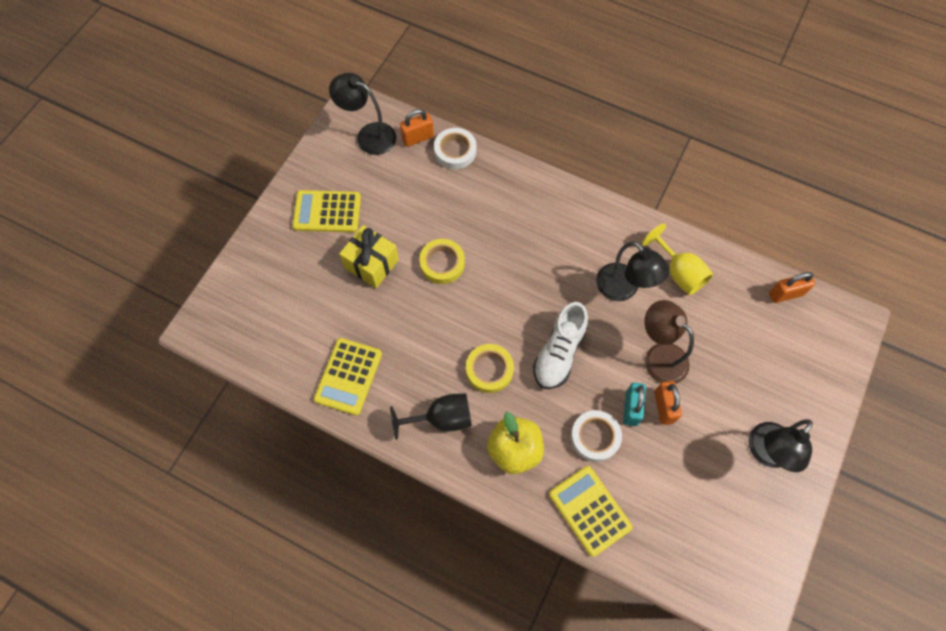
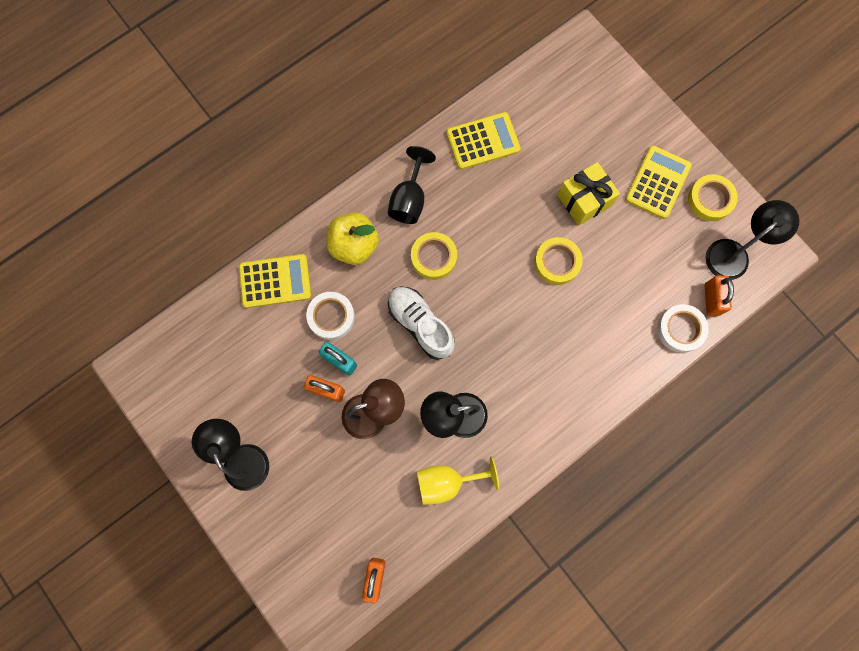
camera: 115 degrees right, 10 degrees up
(326, 167) = (710, 200): none -> yellow tape
(348, 376) = (483, 141): yellow calculator -> yellow calculator turned 120 degrees clockwise

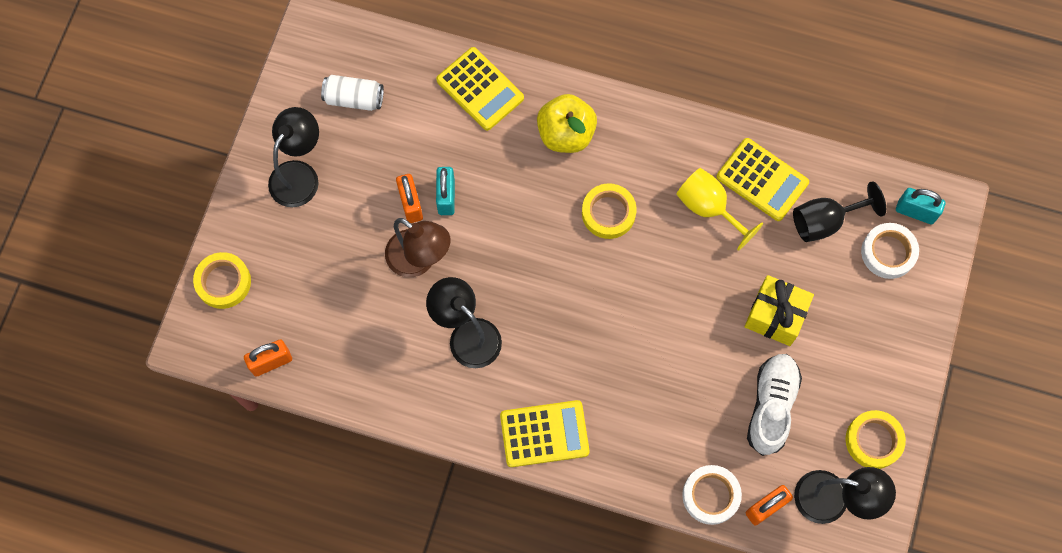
camera: 55 degrees right, 5 degrees down
(213, 376) = (354, 99): none -> white can
(331, 317) = (482, 161): white tape -> white tape (888, 252)
(409, 199) = (649, 152): black goblet -> black goblet (825, 221)
(420, 324) = (533, 245): white shoe -> white shoe (771, 406)
(447, 482) = (401, 369): yellow goblet -> yellow goblet (709, 208)
(557, 262) = (690, 331): yellow tape -> yellow tape (223, 282)
(573, 64) = (915, 212): none -> turquoise padlock
(657, 182) = (851, 376): yellow calculator -> yellow calculator (544, 434)

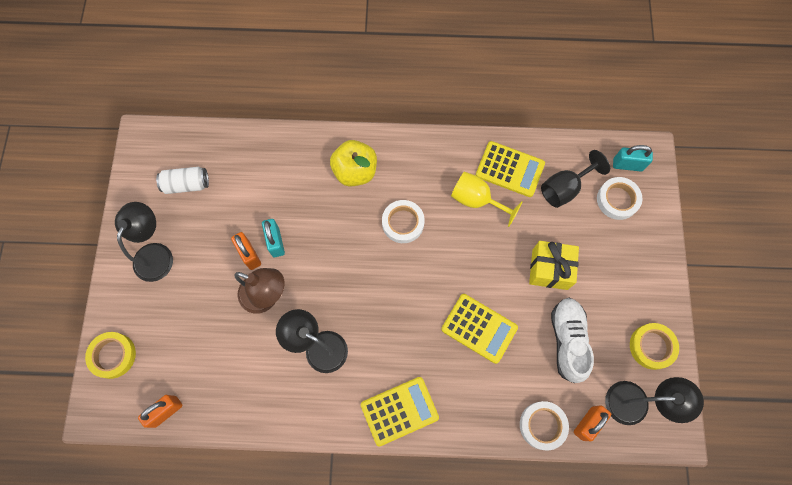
camera: 15 degrees left, 0 degrees up
(480, 89) = (281, 154): yellow calculator -> yellow calculator (479, 328)
(608, 213) = (403, 223): yellow tape -> white tape

